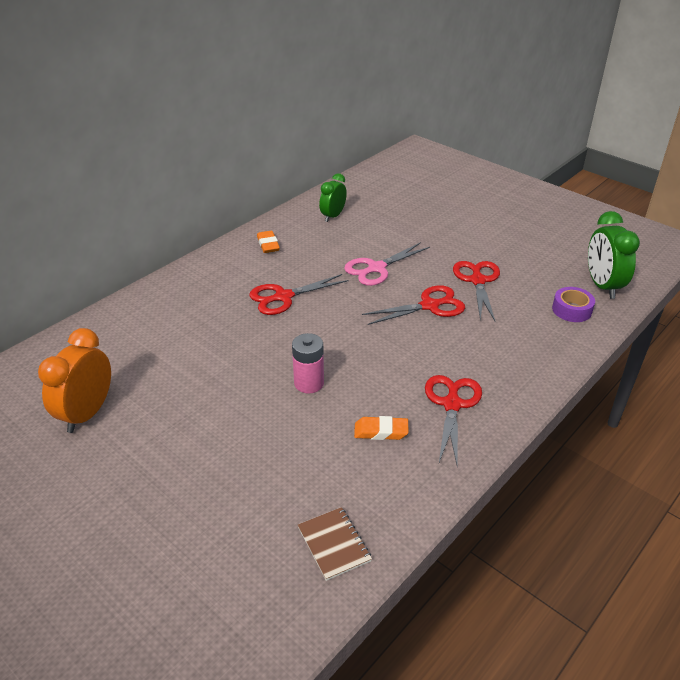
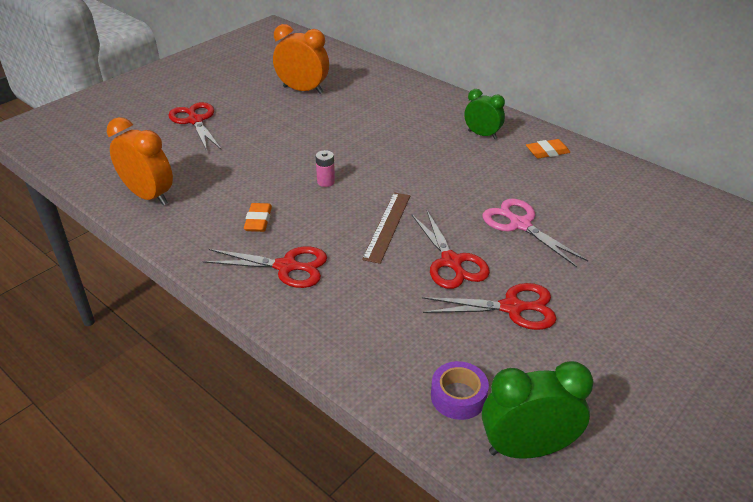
camera: 90 degrees right, 0 degrees up
(283, 297) = (454, 164): red scissors -> red scissors (195, 121)
(309, 383) = (326, 182): pink battery -> pink battery, size x0.65
(333, 216) = (627, 193): green clock -> green clock (482, 134)
(334, 544) = (149, 196): brown notebook -> orange clock
(384, 340) = (387, 226): none -> brown ruler

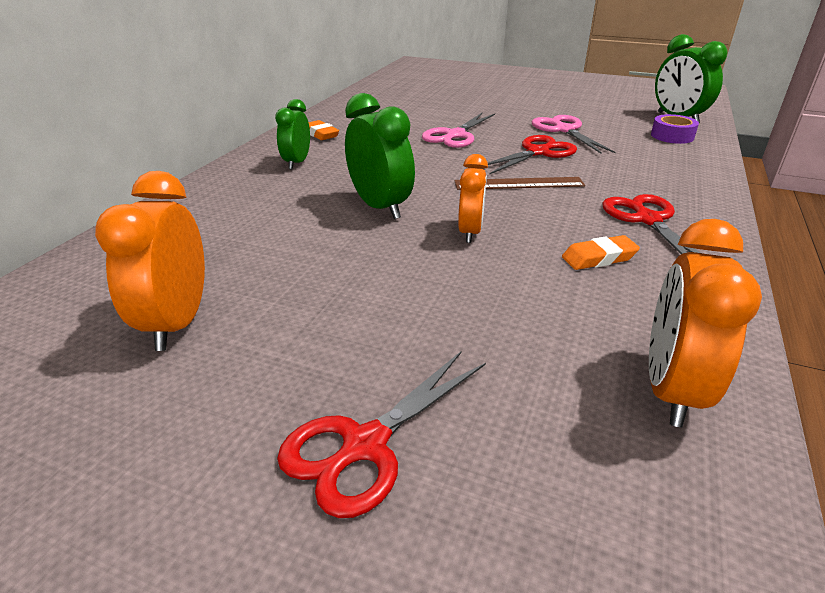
camera: 110 degrees left, 5 degrees down
(326, 182) = (470, 232): pink battery -> orange clock
(384, 156) = (380, 207): none -> green clock
(512, 307) = (564, 130): red scissors -> pink scissors

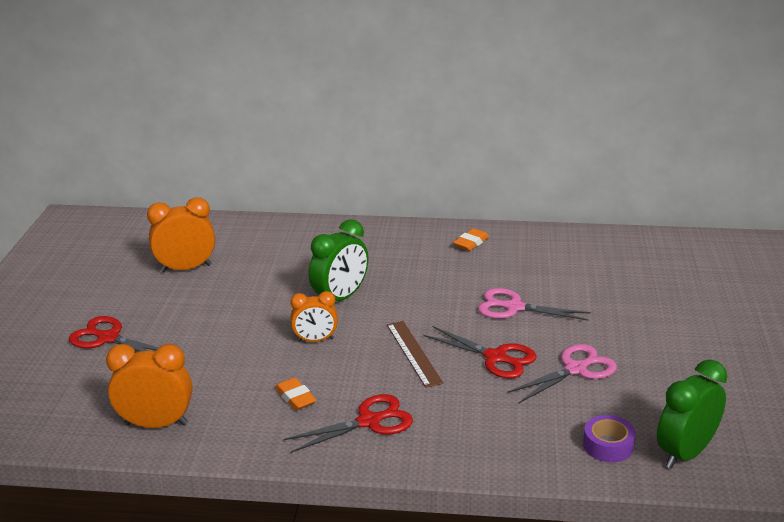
camera: 75 degrees right, 5 degrees down
(297, 163) = (403, 248): green clock -> none

